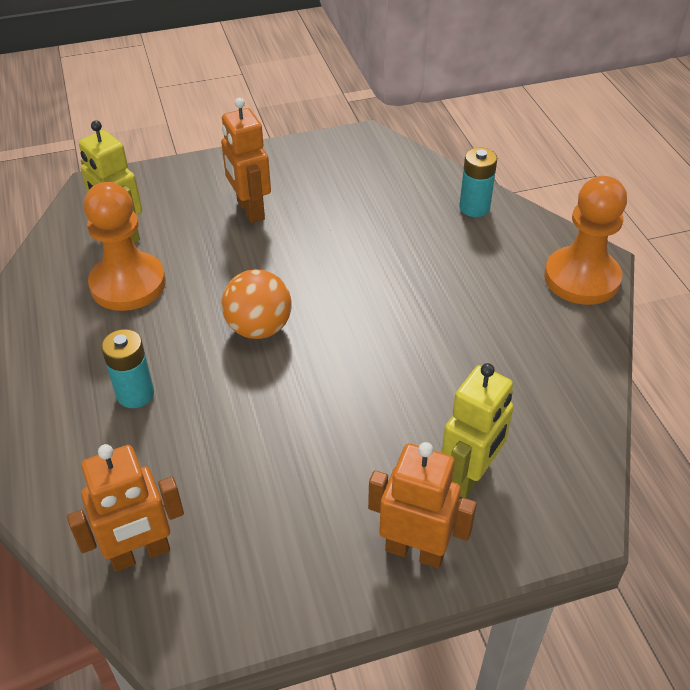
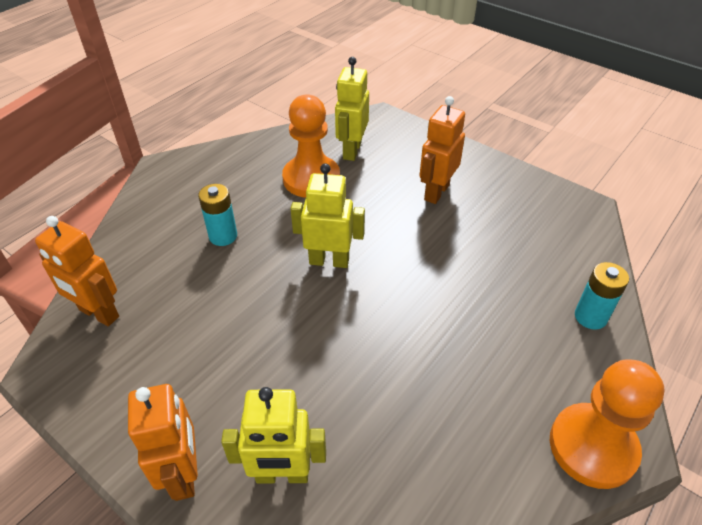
camera: 55 degrees right, 0 degrees up
(259, 328) = (329, 261): orange ball -> yellow robot

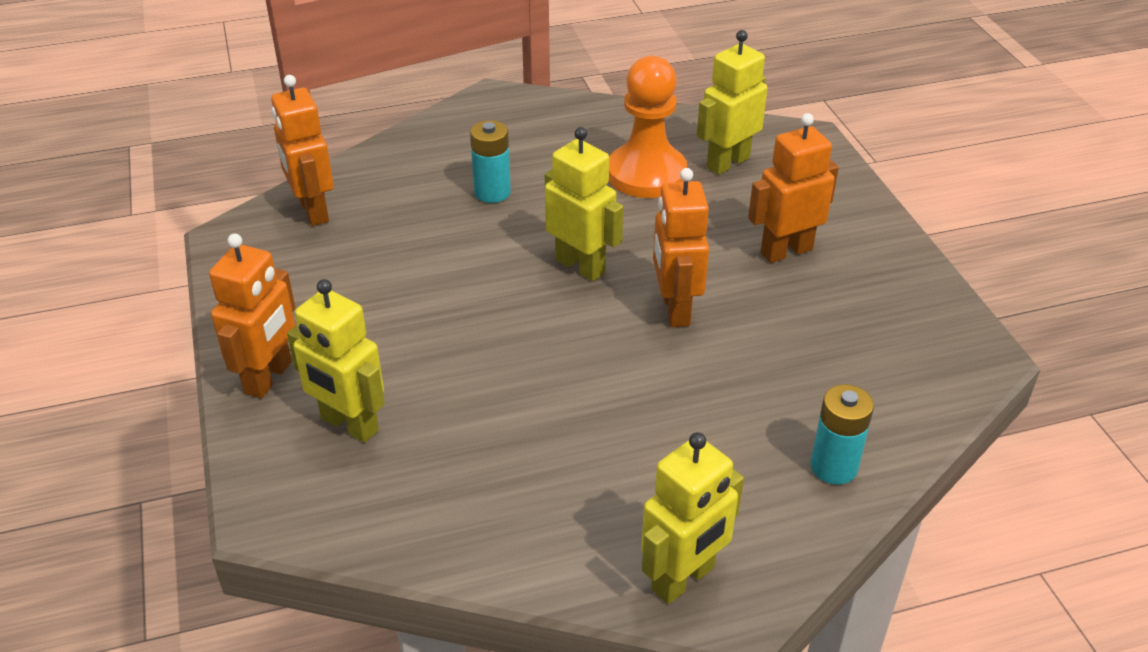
camera: 35 degrees right, 5 degrees down
(412, 261) = (675, 309): none -> orange robot
(592, 447) = (683, 579): orange pawn -> yellow robot

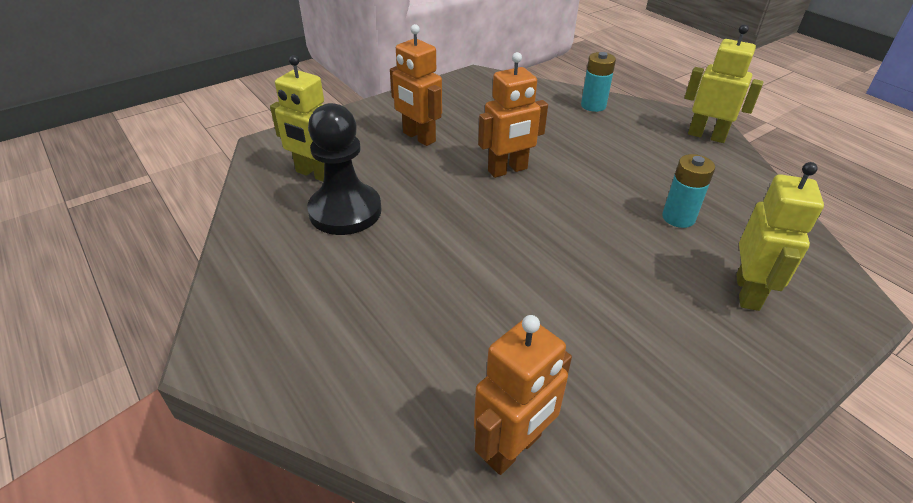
camera: 110 degrees left, 0 degrees up
(269, 377) = (756, 366): orange robot -> none
(492, 192) = (410, 300): turquoise battery -> turquoise battery (678, 218)
(580, 266) = (488, 220): yellow robot -> none
(646, 174) = (345, 211): orange pawn -> black pawn

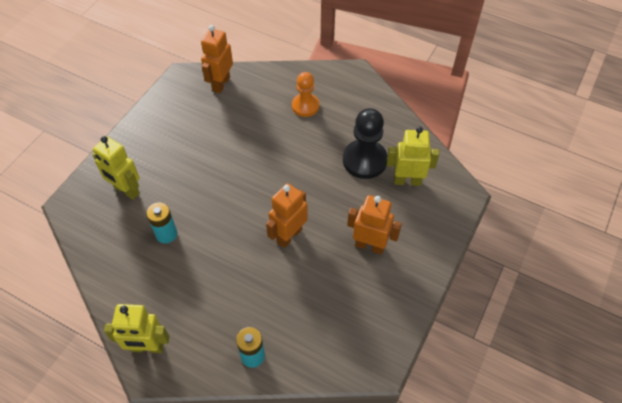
camera: 155 degrees right, 15 degrees up
(366, 323) = (305, 106): none -> orange pawn
(748, 292) = (126, 190): yellow robot -> yellow robot turned 45 degrees counterclockwise

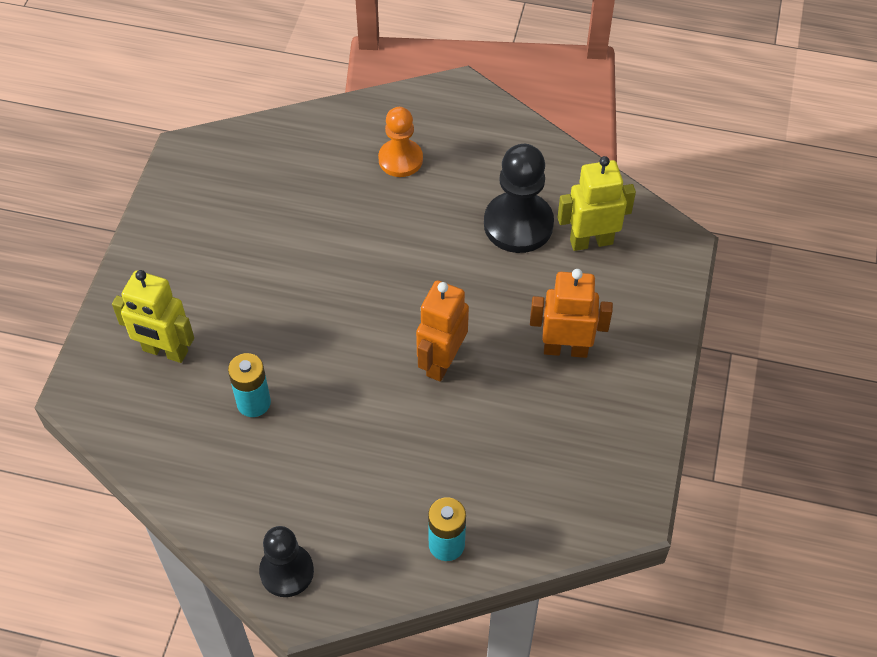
camera: 15 degrees left, 0 degrees up
(147, 347) = (287, 571): yellow robot -> black pawn
(221, 84) = (254, 152): orange robot -> none

